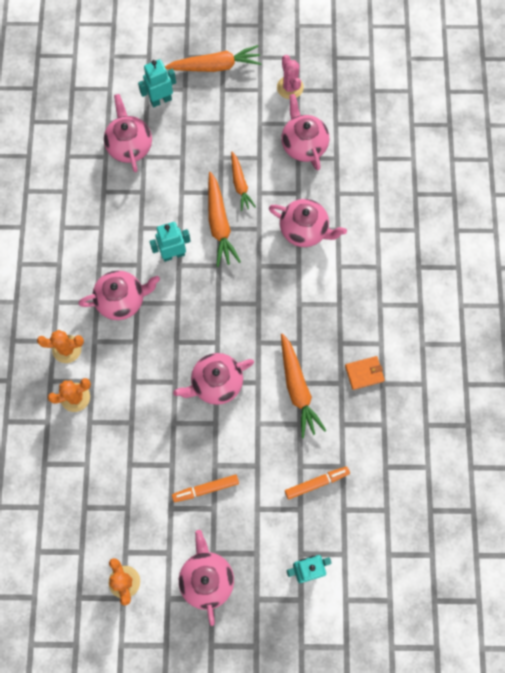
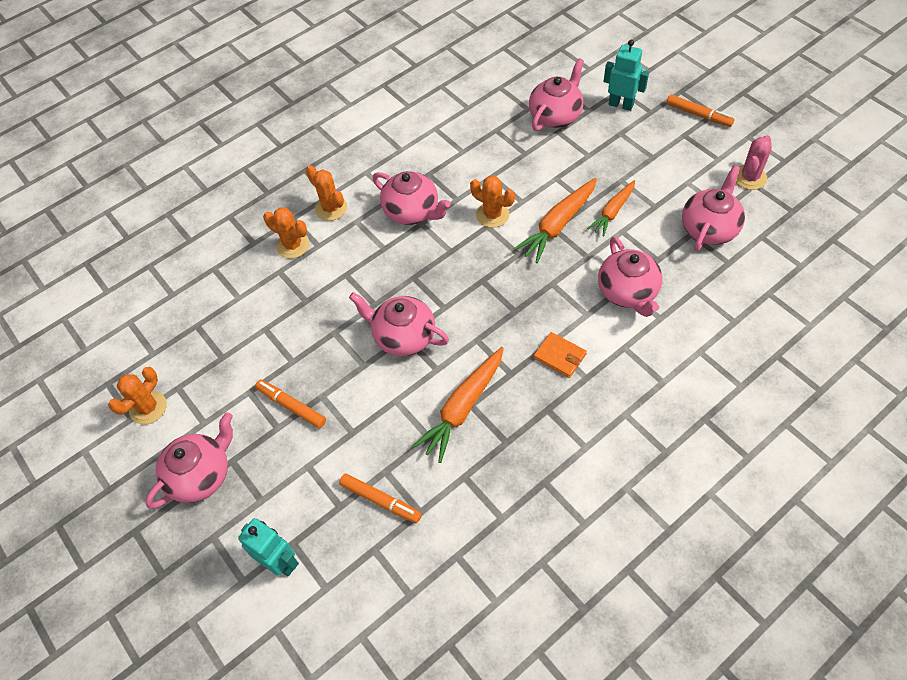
camera: 55 degrees right, 15 degrees down
(173, 254) = (492, 215): turquoise robot -> orange cactus
(215, 66) = (698, 115): orange carrot -> orange marker
(364, 373) = (538, 456): orange wallet -> orange wallet (560, 356)

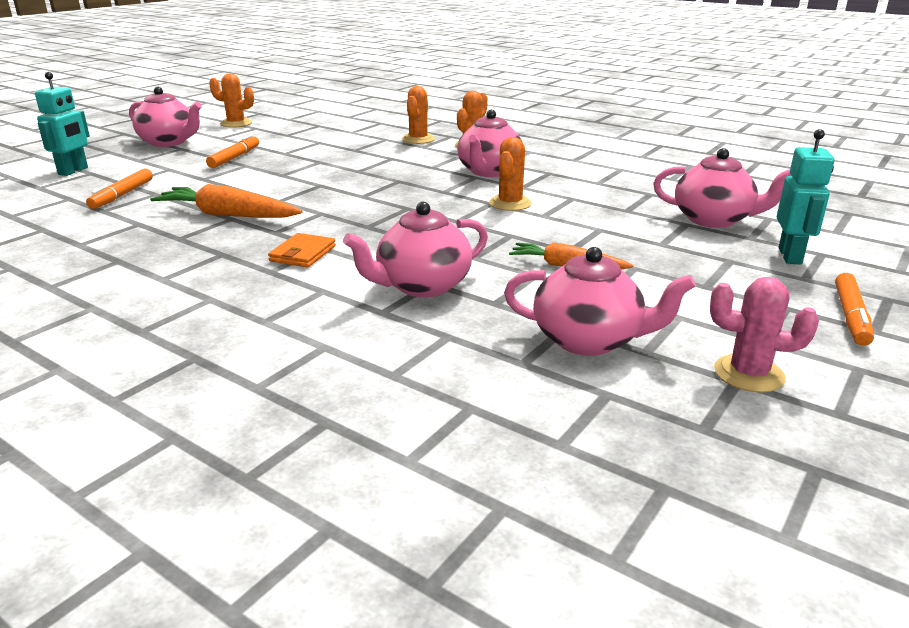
camera: 70 degrees right, 30 degrees down
(403, 336) = (319, 184): pink teapot -> none
(558, 225) = (517, 236): orange carrot -> none

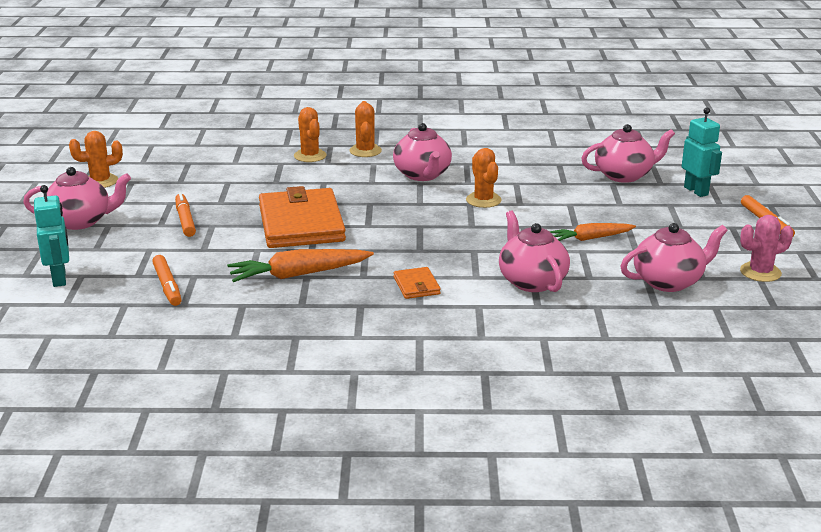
camera: 35 degrees left, 0 degrees up
(311, 181) = (301, 223): none -> orange wallet
(422, 286) = (531, 281): pink teapot -> pink teapot turned 135 degrees clockwise

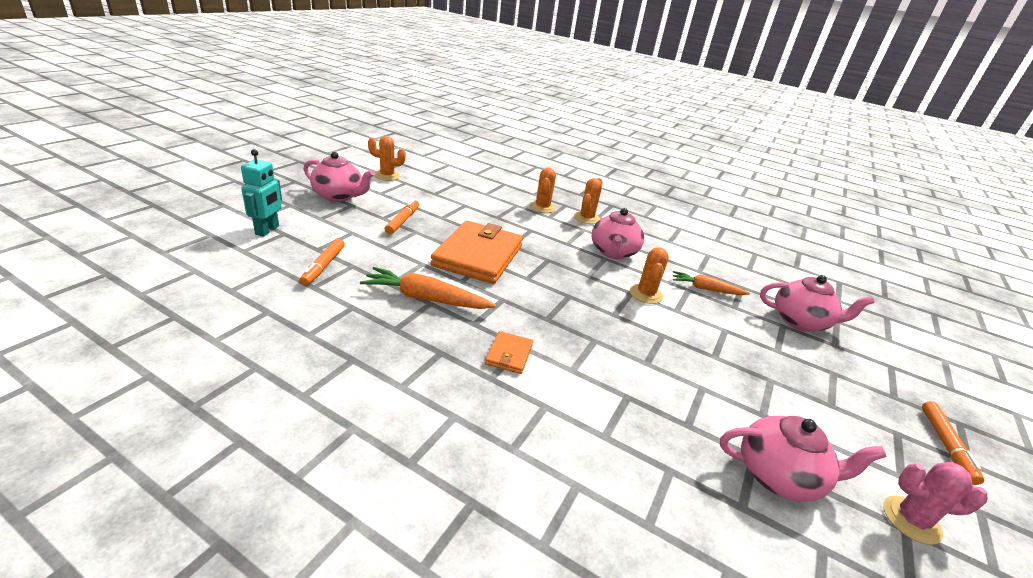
camera: 25 degrees right, 5 degrees up
(531, 281) = (622, 401): pink teapot -> none
(590, 238) = (721, 377): orange carrot -> orange carrot (706, 289)
(696, 191) = (872, 369): turquoise robot -> none

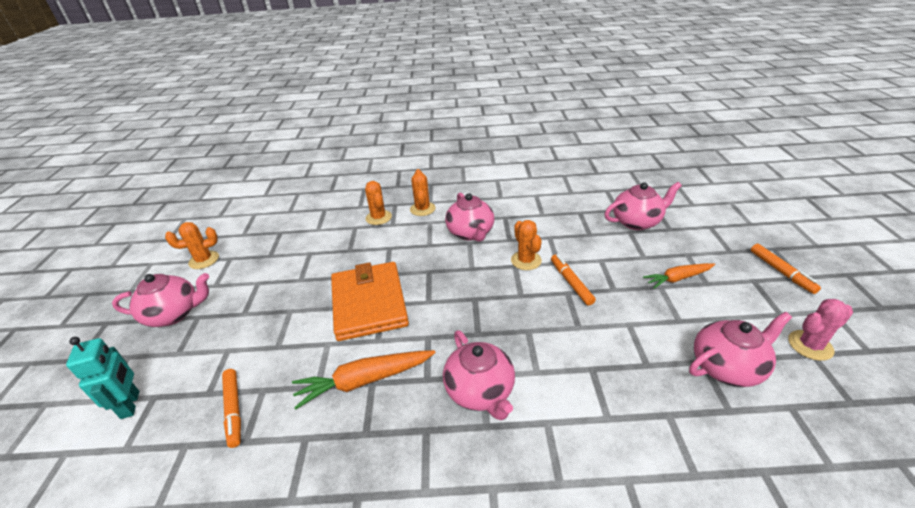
camera: 25 degrees left, 5 degrees up
(403, 221) = (267, 305): orange marker -> orange marker (571, 282)
(509, 354) = (480, 391): orange wallet -> pink teapot
(706, 289) = (560, 229): orange carrot -> orange carrot (677, 278)

